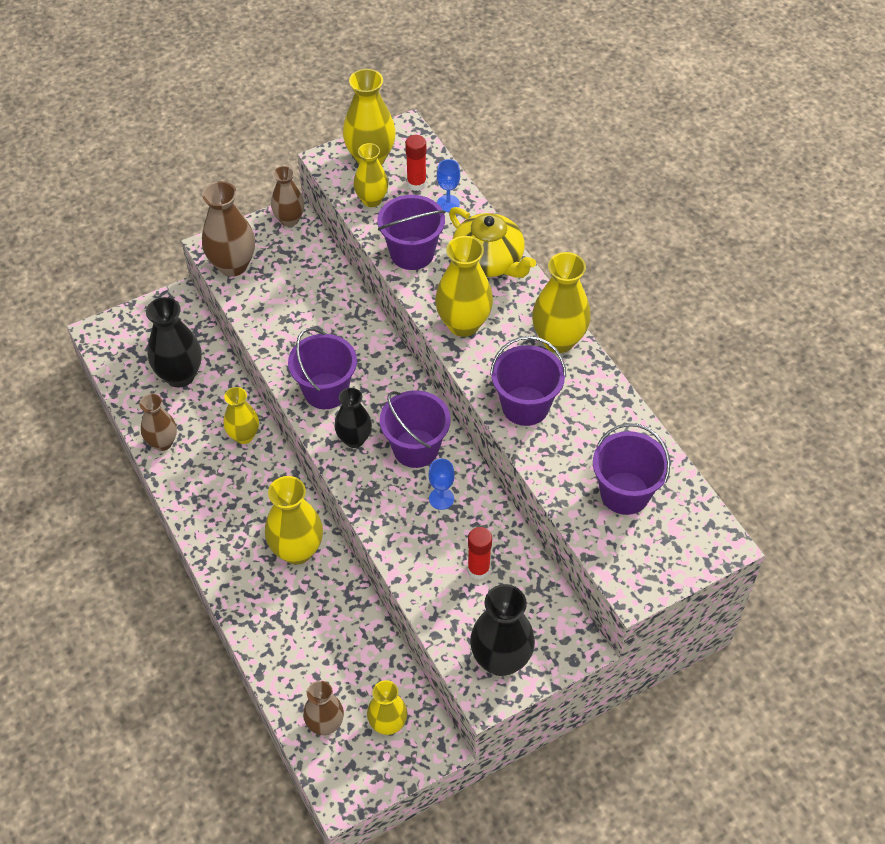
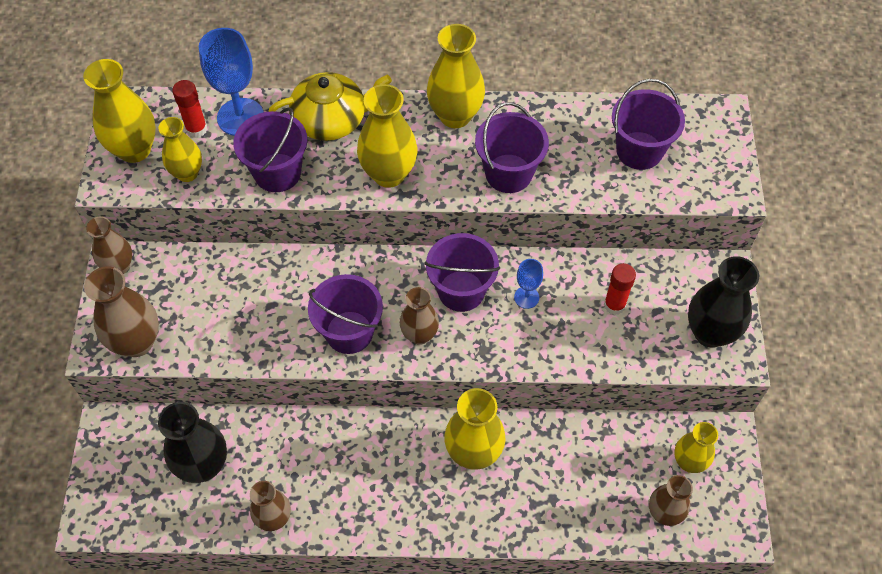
camera: 60 degrees left, 5 degrees up
(244, 436) = (316, 439): yellow vase -> none
(354, 439) = (419, 335): black vase -> brown vase
(448, 203) = (240, 117): blue goblet -> blue goblet, size x1.92

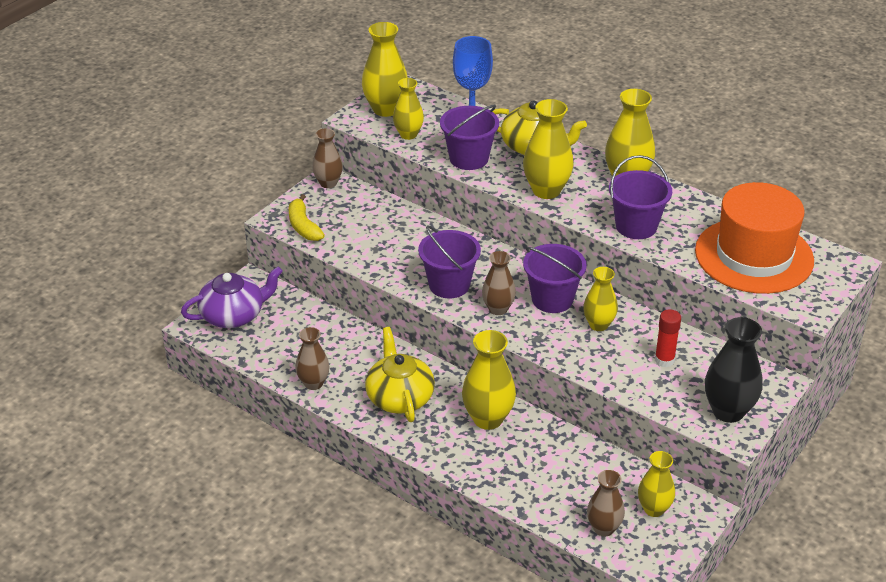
camera: 35 degrees right, 20 degrees down
(121, 482) = (233, 315): none -> purple teapot
(137, 342) = (303, 226): brown vase -> yellow banana
(196, 129) = (436, 115): red glue stick -> none
(203, 465) = (293, 332): black vase -> none
(372, 480) = (399, 397): none -> yellow teapot
(526, 297) = (598, 325): blue goblet -> yellow vase
(639, 150) = (754, 256): purple bucket -> orange hat

